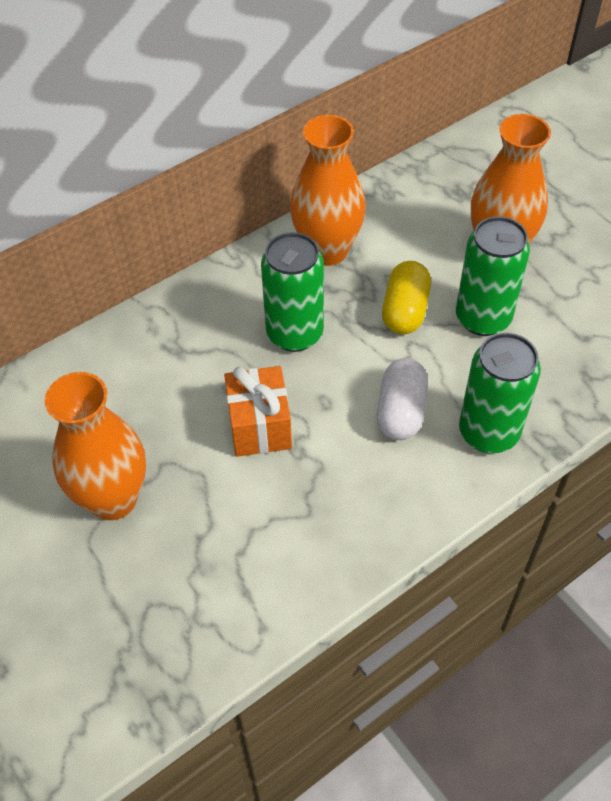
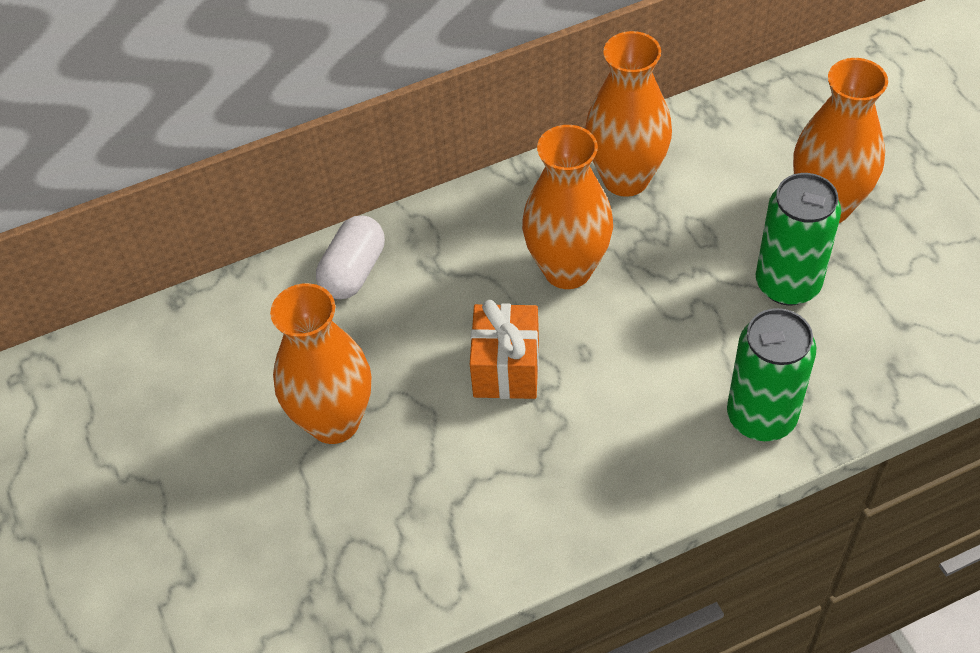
camera: 15 degrees right, 0 degrees up
(295, 333) = (567, 269): green can -> orange vase
(401, 411) = (667, 376): white capsule -> white capsule (353, 271)
(405, 310) = (699, 261): yellow capsule -> none

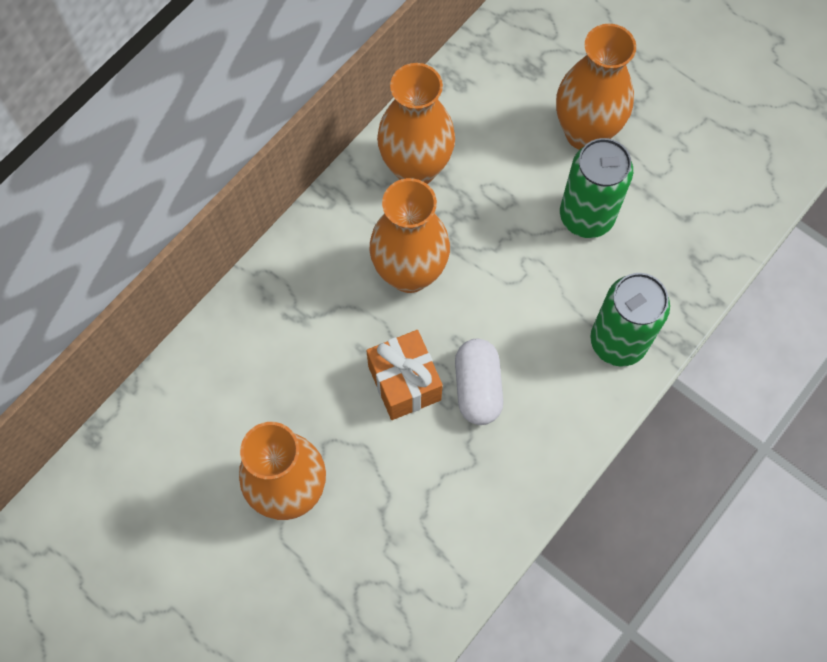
camera: 30 degrees left, 15 degrees up
(353, 271) = (233, 347): white capsule -> white capsule (477, 388)

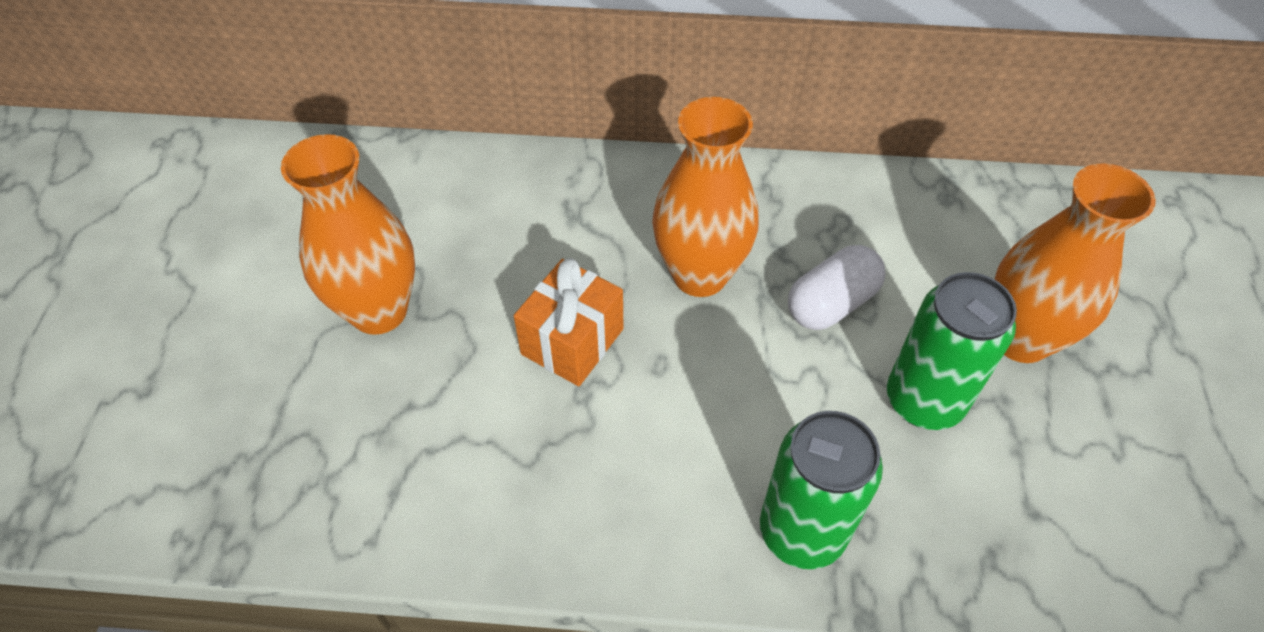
camera: 55 degrees right, 15 degrees down
(416, 168) = (818, 214): orange vase -> none
(477, 388) = (621, 414): white capsule -> white capsule (831, 303)

